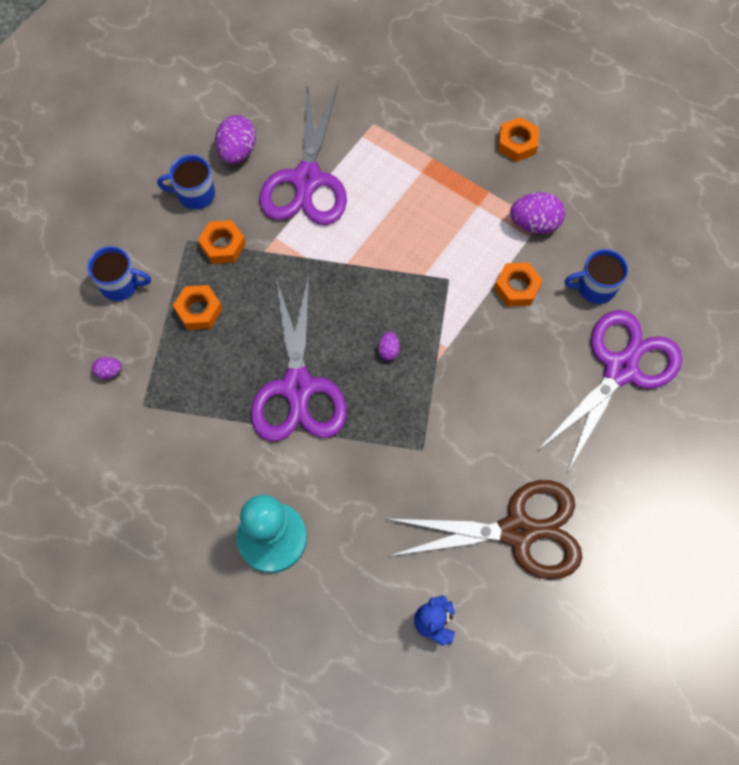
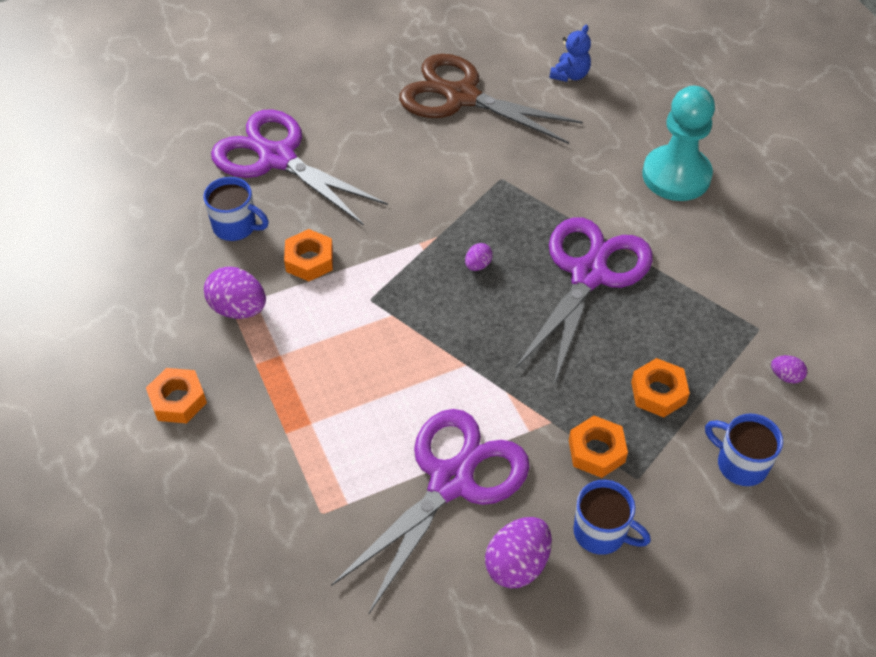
camera: 150 degrees left, 15 degrees down
(620, 369) = (276, 158): purple scissors -> purple scissors turned 60 degrees clockwise

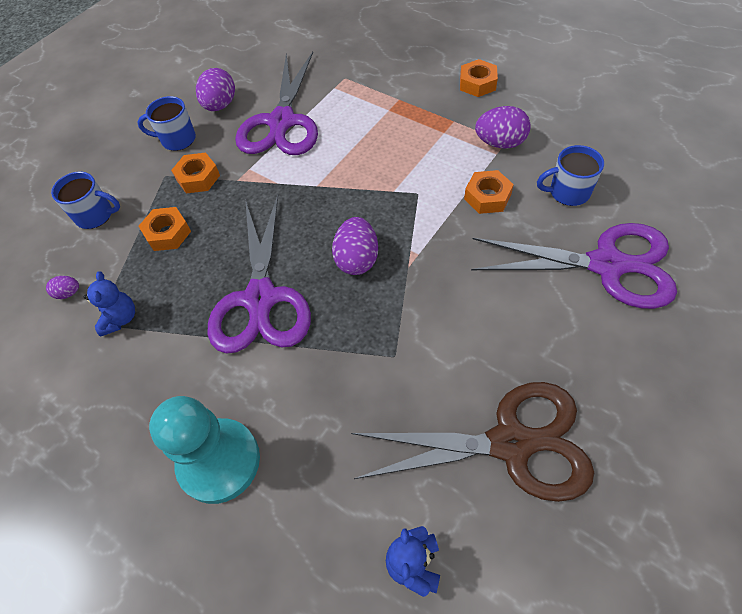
camera: 155 degrees right, 5 degrees up
(478, 265) = (357, 259): purple egg -> purple egg, size x1.94
(734, 322) = (120, 318): none -> blue teddy bear

